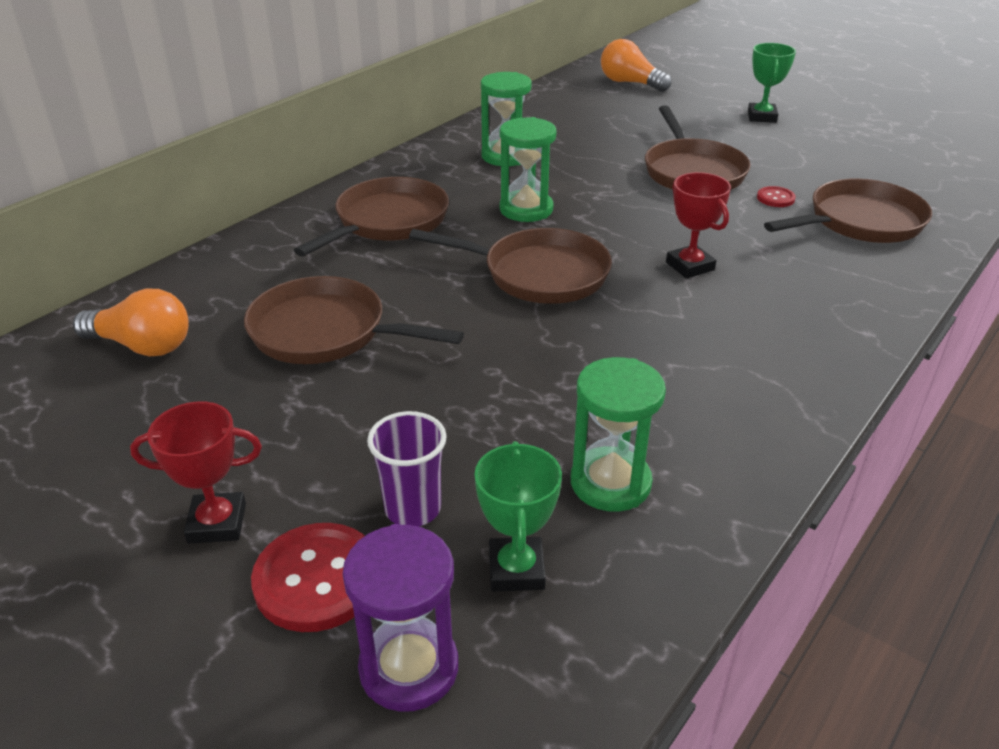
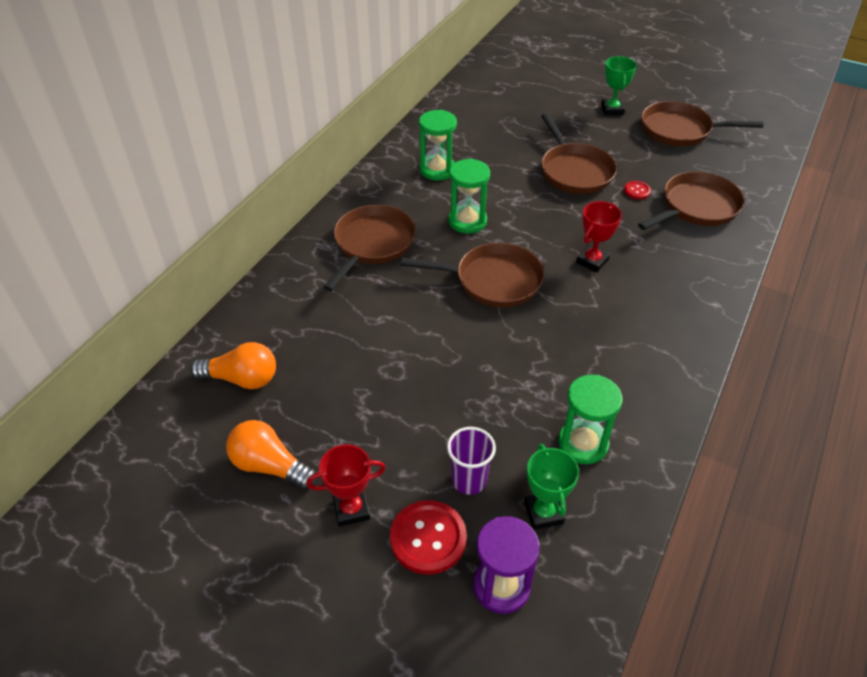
camera: 10 degrees left, 10 degrees up
(326, 332) = (365, 350): brown pan -> brown pan (680, 130)
(630, 83) = (508, 82): orange light bulb -> orange light bulb (269, 466)
(690, 266) = (592, 261): red trophy -> red trophy turned 75 degrees clockwise

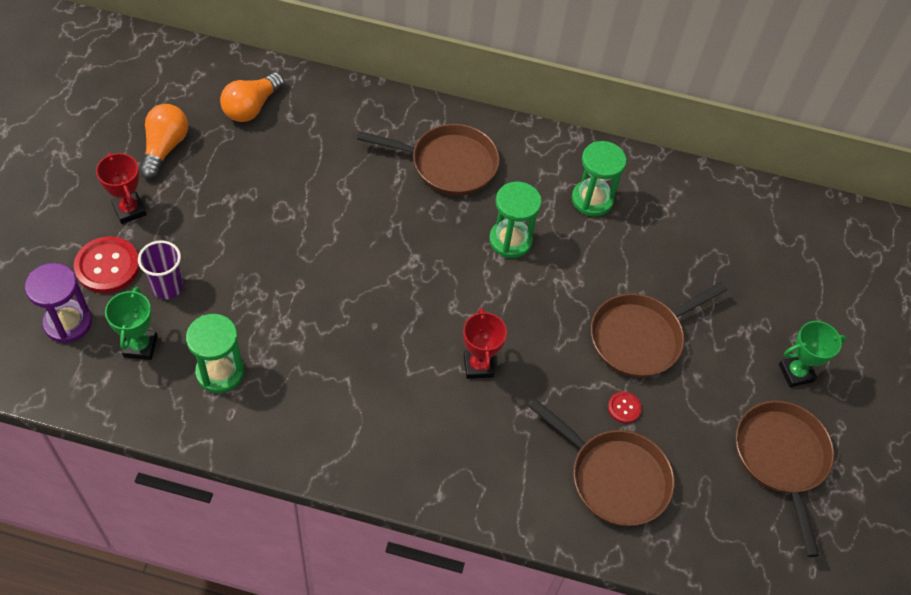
camera: 70 degrees right, 10 degrees up
(242, 379) = (252, 107): orange light bulb -> orange light bulb turned 45 degrees clockwise
(492, 280) = (422, 275): brown pan -> none
(543, 513) = (140, 346): green trophy -> green trophy turned 60 degrees counterclockwise
(592, 261) = (478, 366): red trophy -> red trophy turned 60 degrees clockwise

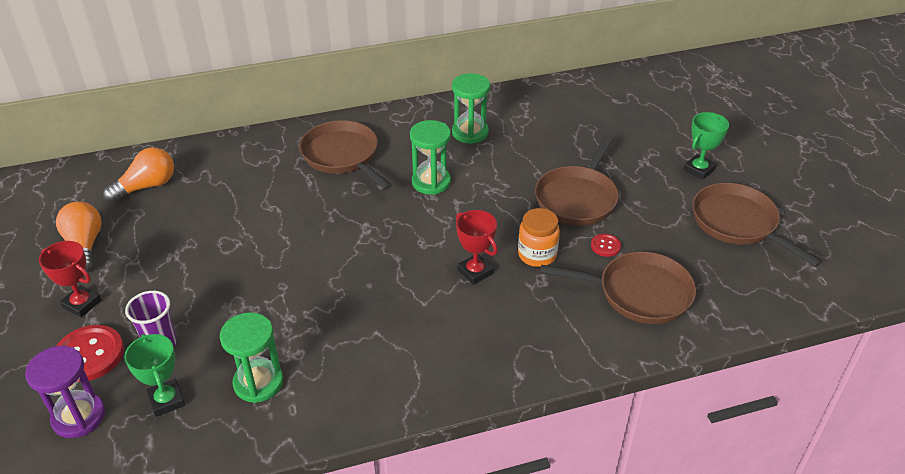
camera: 25 degrees left, 15 degrees down
(252, 107) = (146, 186): orange light bulb -> orange light bulb turned 135 degrees counterclockwise
(448, 164) = (343, 156): brown pan -> brown pan turned 105 degrees counterclockwise
(550, 380) = (537, 255): none -> orange jar

